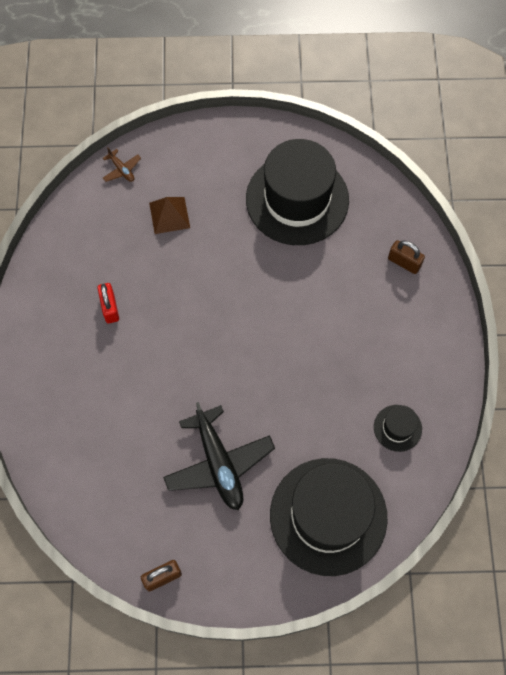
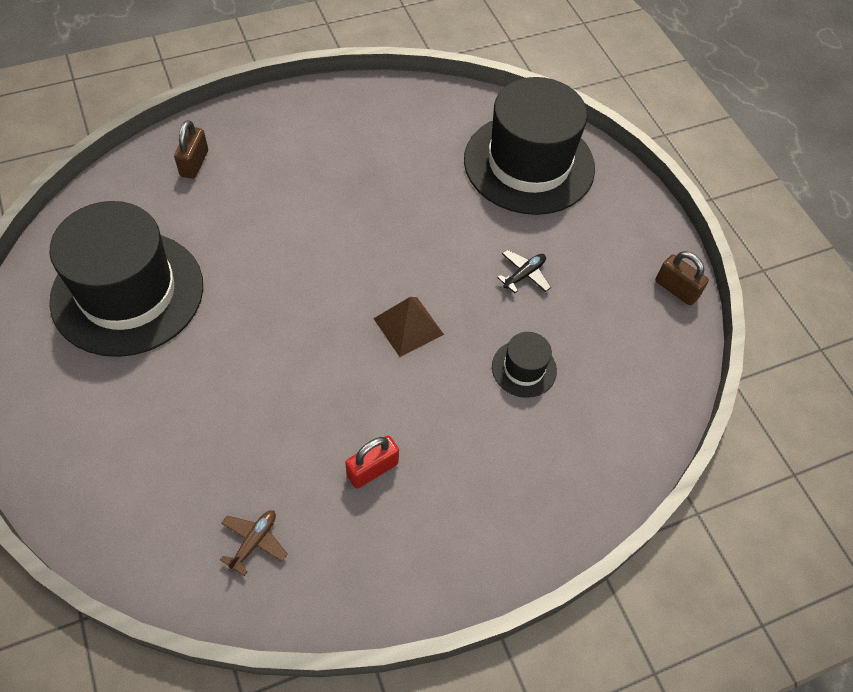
camera: 115 degrees left, 10 degrees down
(122, 169) = (125, 544): brown plane -> brown plane (254, 542)
(169, 215) = (194, 444): brown pyramid -> brown pyramid (408, 326)
(219, 463) = (524, 275): black plane -> black plane, size x0.43
(397, 428) = (405, 129): black hat -> black hat (524, 368)

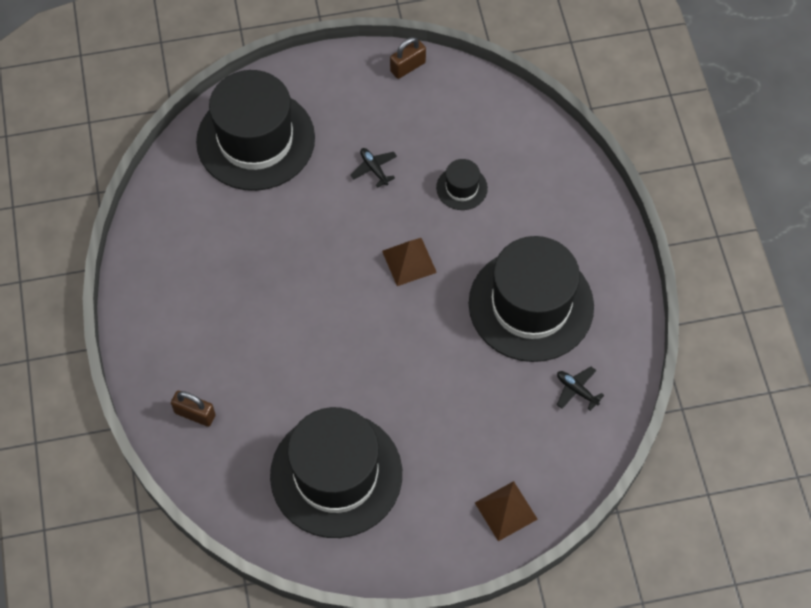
camera: 75 degrees left, 5 degrees up
(80, 475) = (506, 510): none -> brown pyramid
(254, 542) = (576, 390): brown plane -> black plane
(372, 469) = (531, 305): red padlock -> black hat

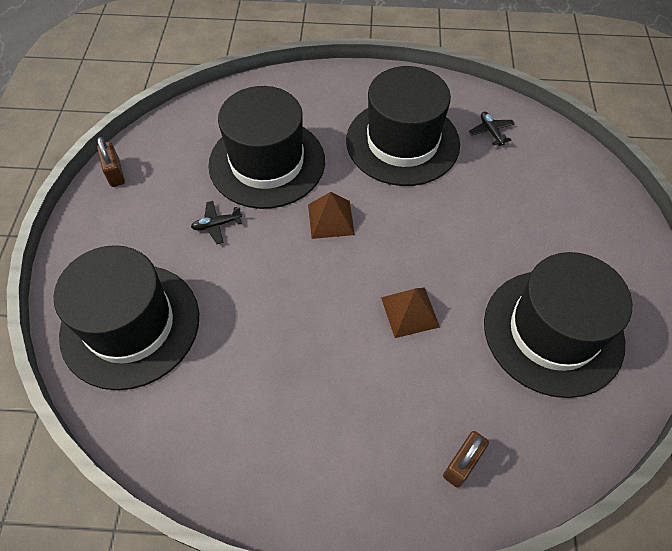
camera: 75 degrees left, 5 degrees down
(461, 188) = (267, 162): black hat -> black hat, size x2.35
(506, 510) = (600, 204): brown pyramid -> brown pyramid (410, 312)
(576, 390) = (491, 131): black plane -> black plane turned 105 degrees clockwise

